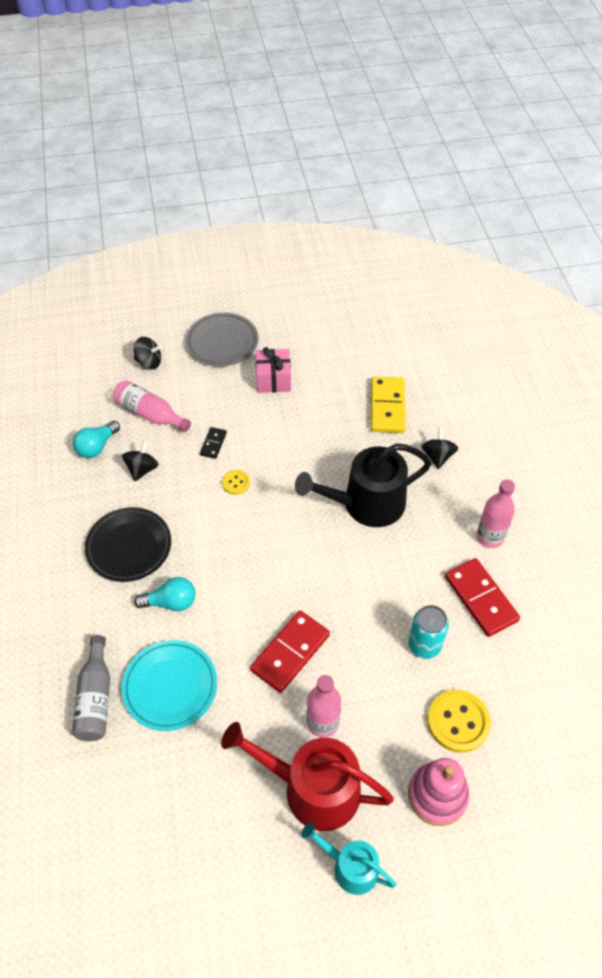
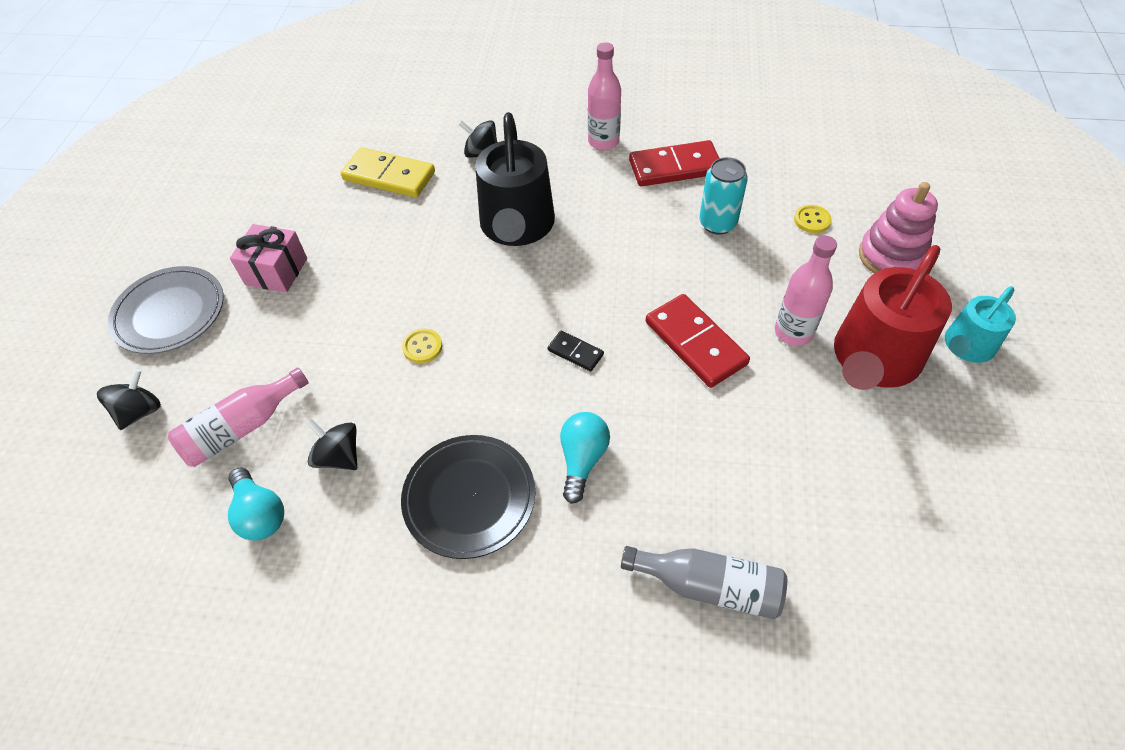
camera: 70 degrees left, 0 degrees up
(170, 687) = (712, 484): turquoise plate -> none
(213, 444) = (343, 359): black domino -> black domino (575, 352)
(458, 722) = (812, 220): yellow button -> yellow button, size x0.53

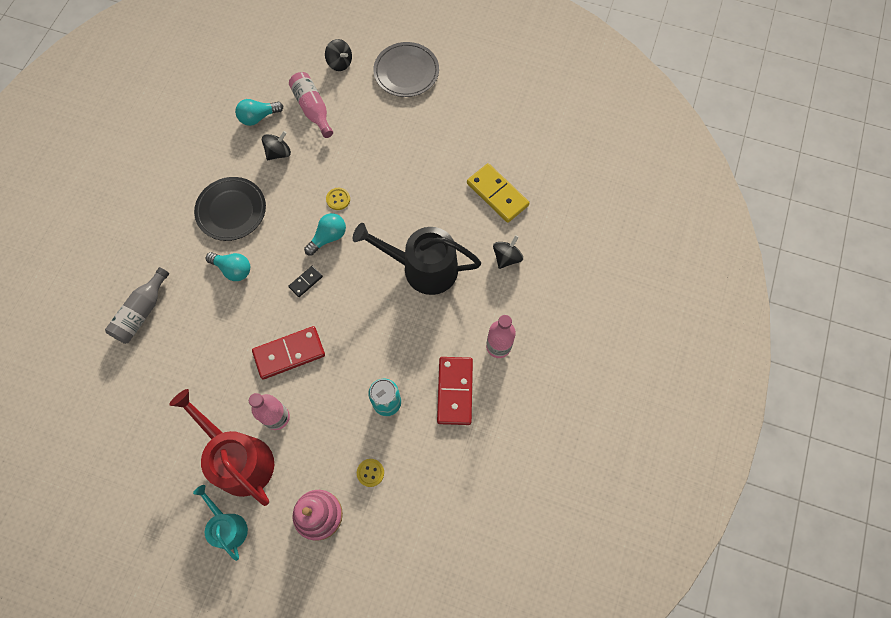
camera: 100 degrees right, 15 degrees up
(276, 271) = (424, 125): pink gift -> none
(389, 176) = (497, 194): yellow domino -> yellow domino turned 75 degrees counterclockwise
(493, 343) = (328, 237): none -> turquoise light bulb

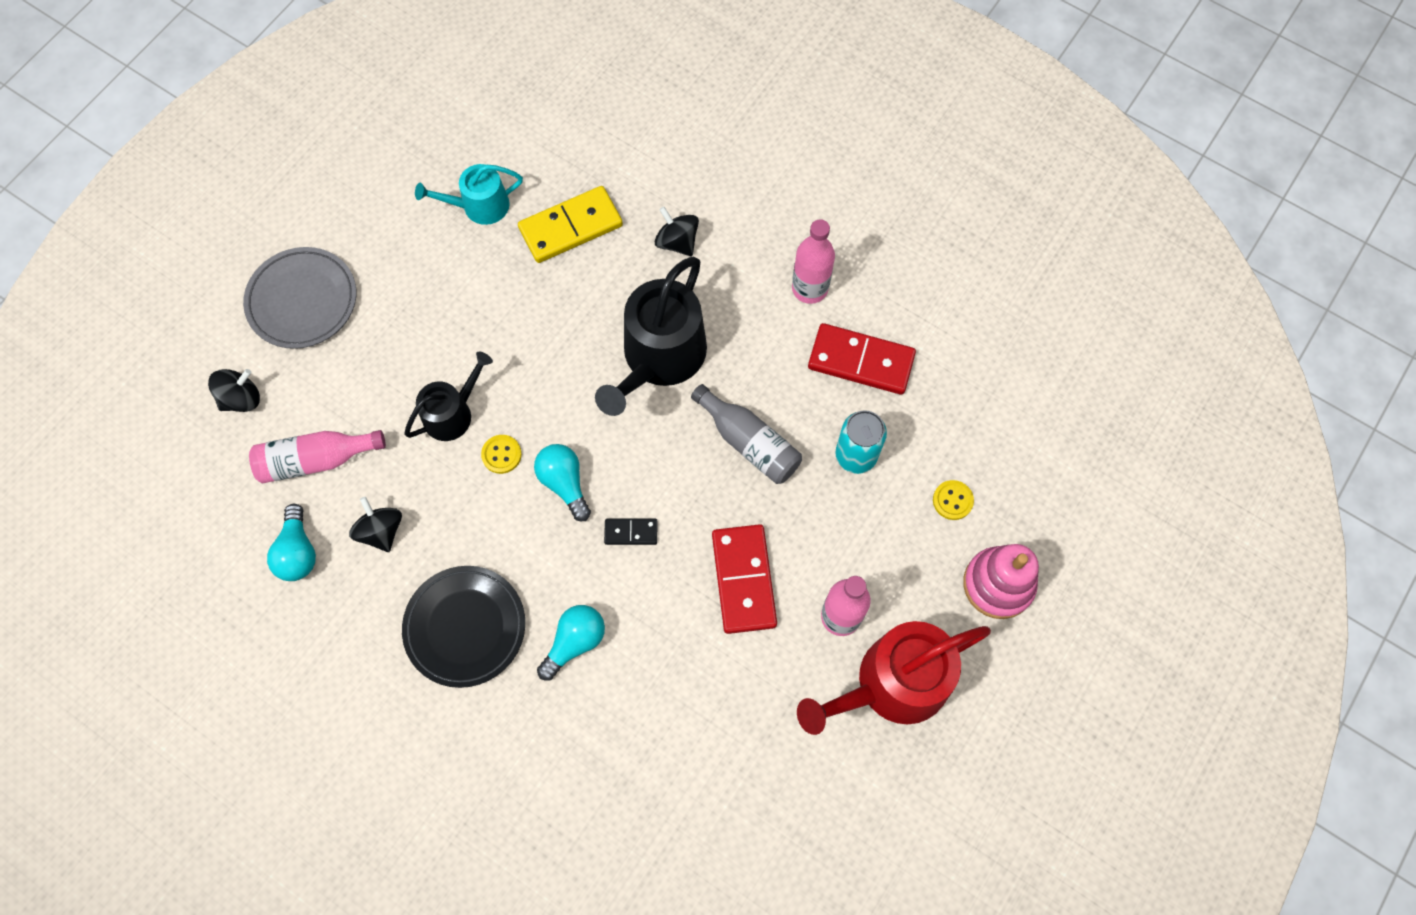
camera: 75 degrees left, 0 degrees up
(142, 312) = (607, 806): grey bottle -> grey bottle (749, 442)
(228, 526) = (989, 718): turquoise watering can -> turquoise watering can (479, 206)
(306, 282) = (631, 532): black domino -> black domino turned 60 degrees counterclockwise
(357, 167) = (452, 413): none -> black watering can

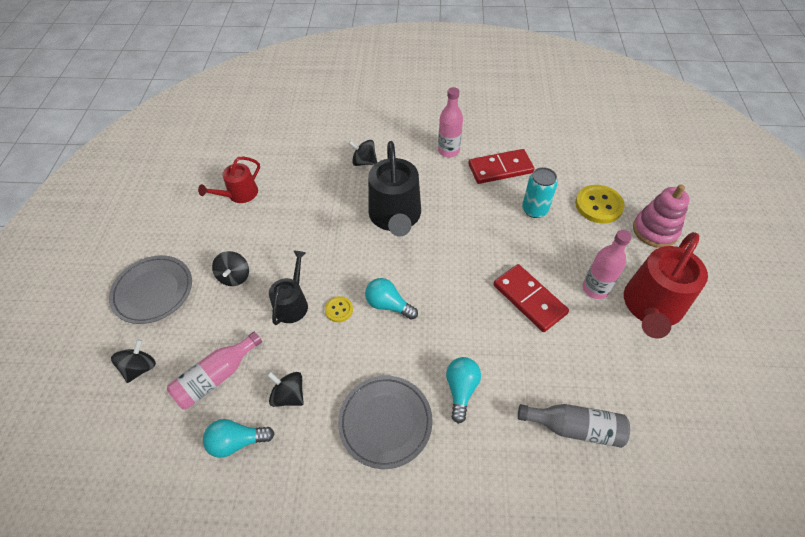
camera: 30 degrees left, 15 degrees down
(298, 552) = (237, 441): turquoise light bulb -> turquoise light bulb turned 120 degrees clockwise
(406, 334) = (234, 276): none -> black spinning top
(465, 627) = (385, 422): black plate -> grey plate
(479, 206) = (239, 194): turquoise watering can -> red watering can
(570, 227) = (300, 181): yellow domino -> none
(631, 532) = (447, 309): black domino -> none
(749, 442) = (475, 231): grey bottle -> grey bottle (574, 427)
(952, 500) = (598, 205): yellow button -> yellow button, size x1.88

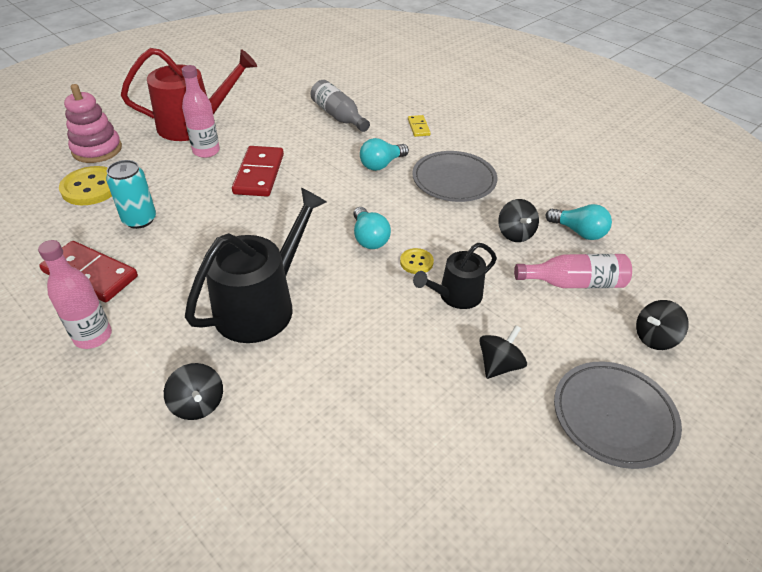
camera: 140 degrees left, 10 degrees down
(239, 194) = (410, 490): red watering can -> none
(489, 482) = (418, 127): none -> yellow domino

